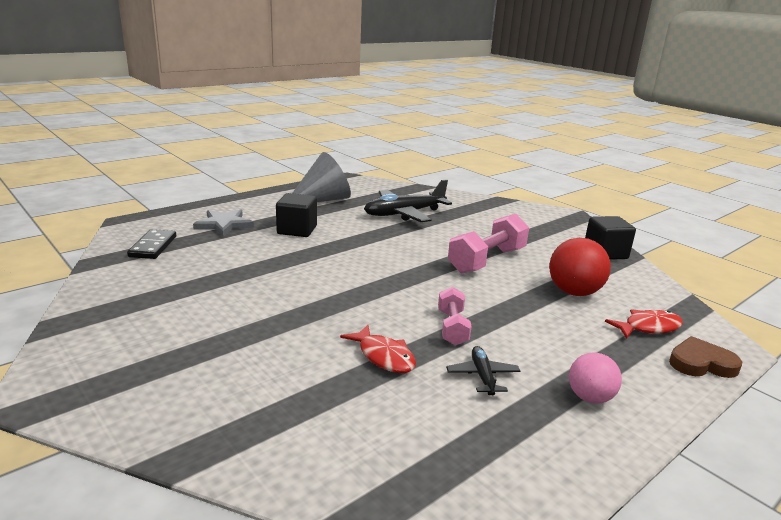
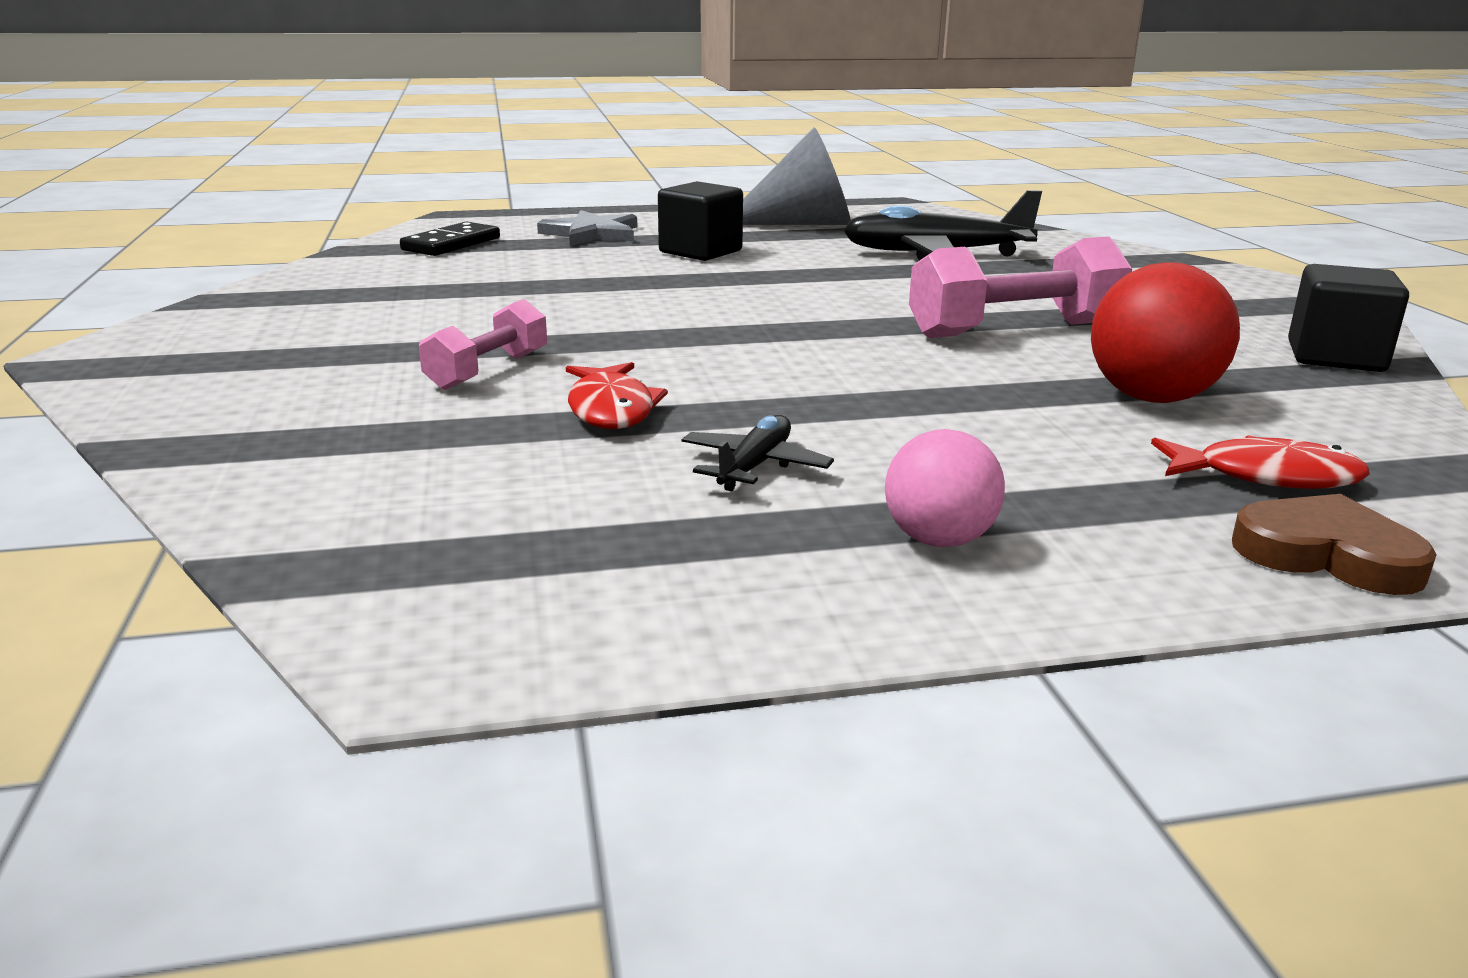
camera: 30 degrees right, 0 degrees up
(452, 327) = (796, 399): pink dumbbell -> pink dumbbell (488, 371)

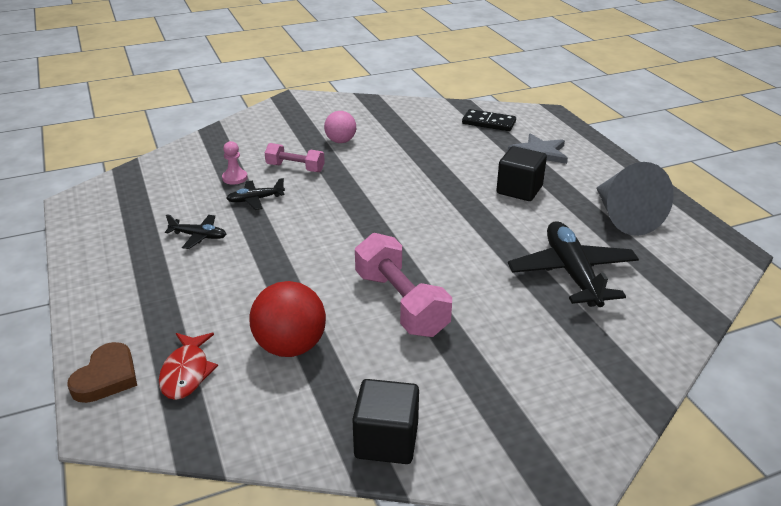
camera: 80 degrees right, 10 degrees up
(482, 427) = (235, 178): none -> pink pawn
(611, 409) = (255, 199): red fish -> black plane
(939, 540) = (132, 279): pink ball -> pink ball (340, 141)

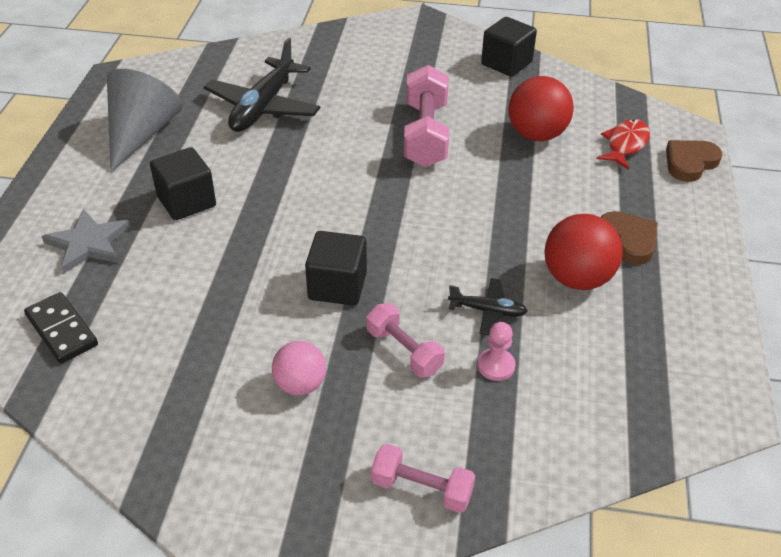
camera: 150 degrees left, 10 degrees up
(162, 276) = (628, 240): none -> brown heart
(199, 236) = (577, 278): black plane -> red ball
(247, 130) = (422, 489): none -> pink dumbbell
(364, 181) = (337, 286): none -> black cube

